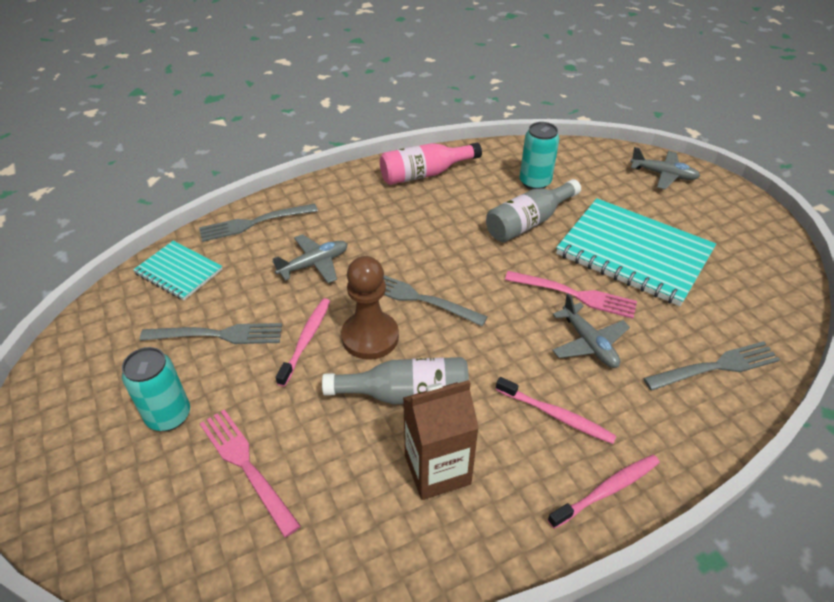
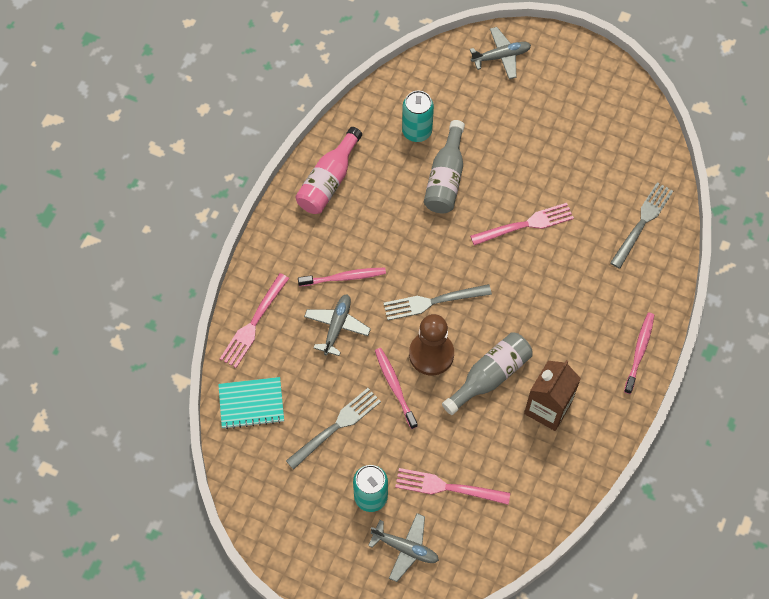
camera: 40 degrees left, 20 degrees up
(254, 223) = (254, 323): grey fork -> pink fork
(556, 415) = (581, 325): pink toothbrush -> pink toothbrush (344, 277)
(588, 343) = (562, 258): grey plane -> grey plane (405, 548)
(634, 253) = (535, 158): turquoise notebook -> none

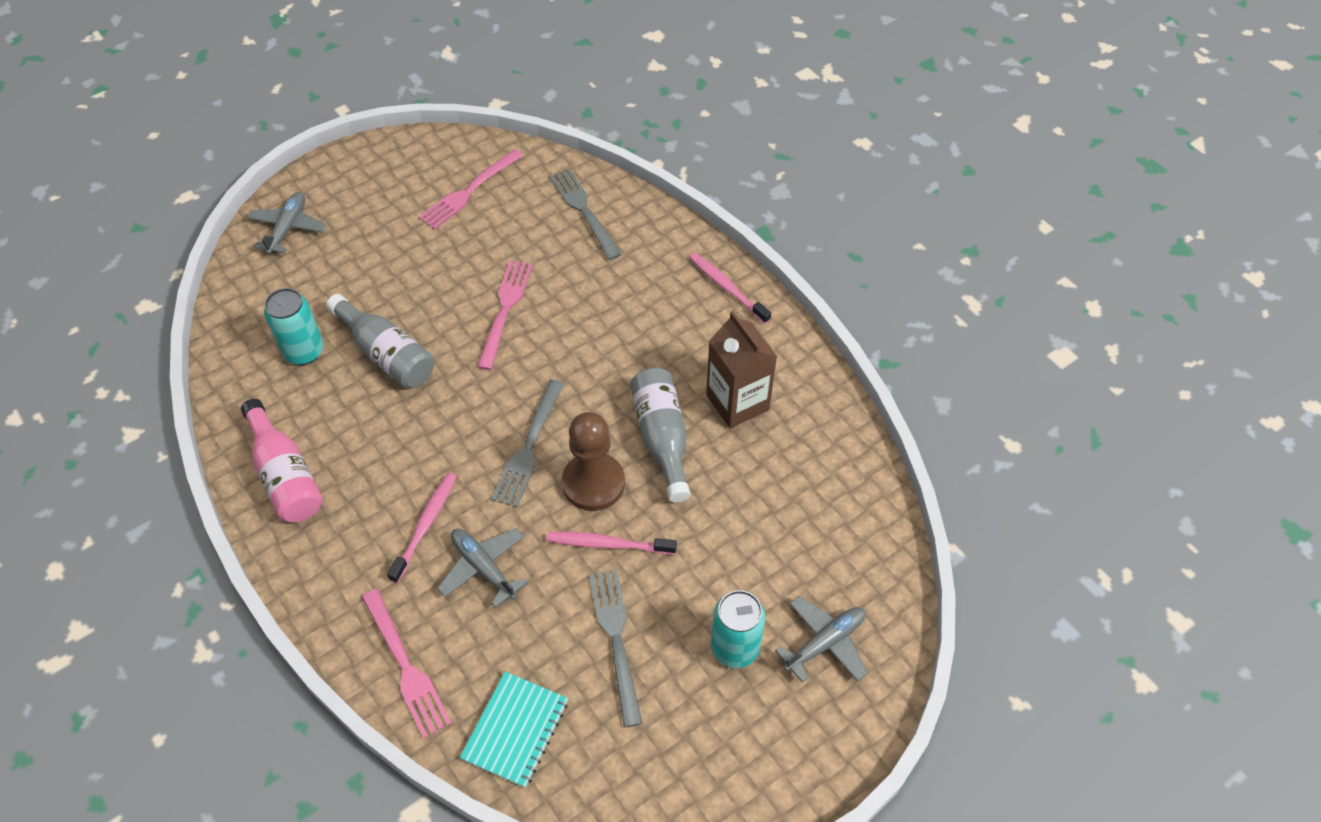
camera: 60 degrees left, 10 degrees down
(447, 487) = (773, 554): pink fork -> pink fork (469, 191)

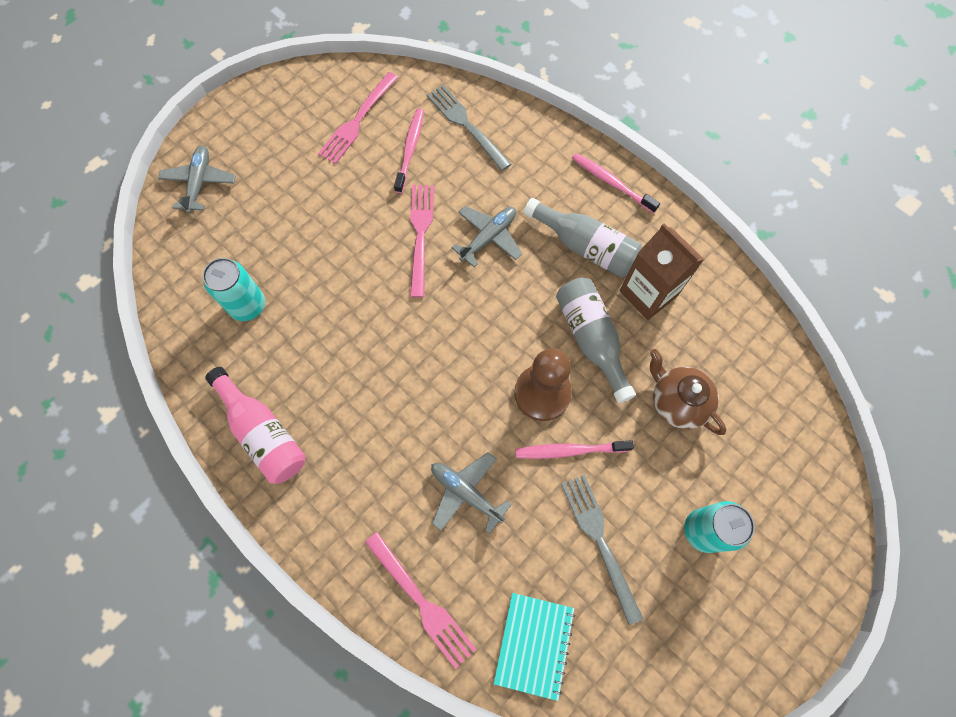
camera: 10 degrees left, 15 degrees up
(387, 354) = (324, 296): grey bottle -> grey bottle (585, 246)
(425, 525) = (403, 460): pink toothbrush -> pink toothbrush (410, 149)
(529, 447) = (476, 367): grey fork -> none
(740, 514) = (677, 402): none -> brown teapot
(825, 643) = (778, 511): grey plane -> grey plane (488, 237)

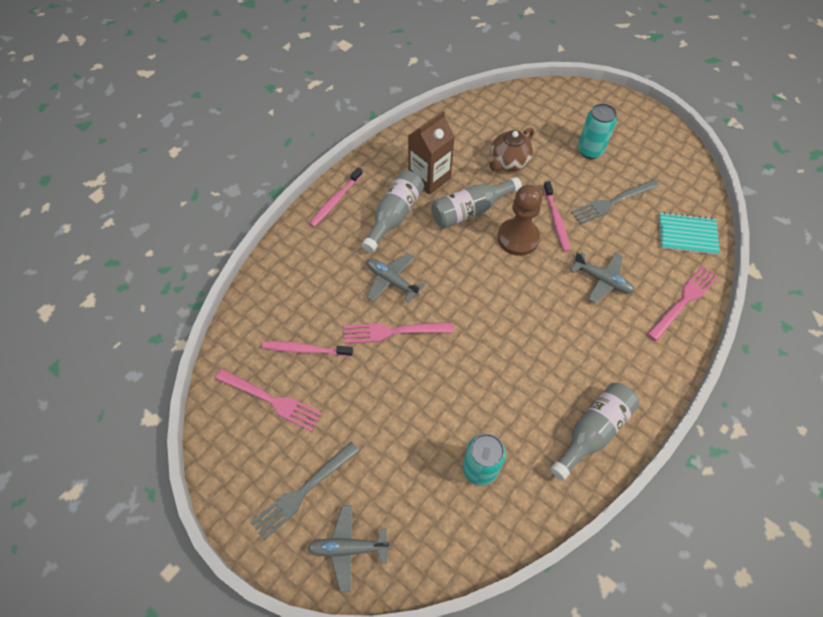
camera: 95 degrees left, 10 degrees down
(263, 433) = (593, 431): pink bottle -> grey bottle
(466, 125) = (278, 306): grey fork -> grey fork (303, 491)
(466, 493) = (602, 280): grey plane -> grey plane turned 90 degrees counterclockwise

